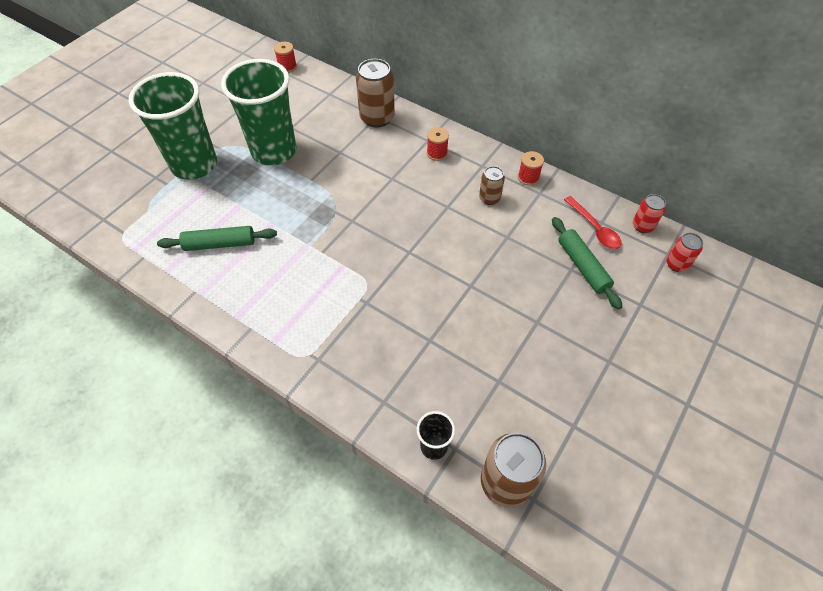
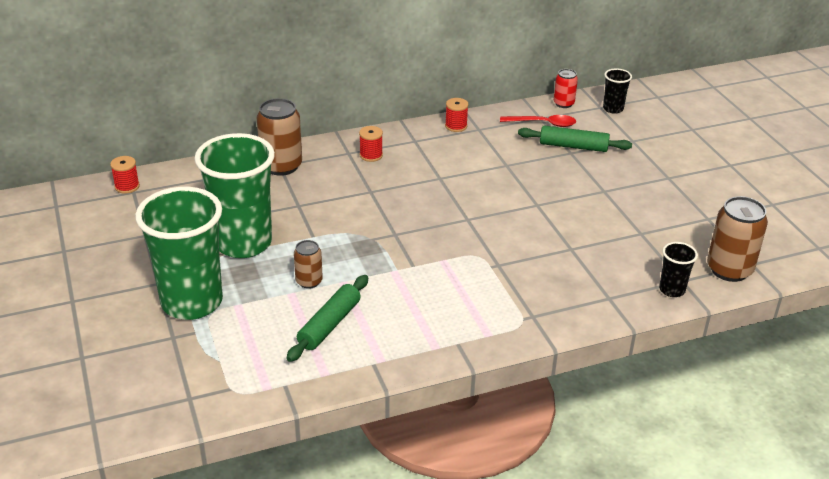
camera: 55 degrees left, 20 degrees down
(489, 198) = (456, 154): brown can -> brown can (309, 281)
(676, 264) = (613, 109): red can -> black cup

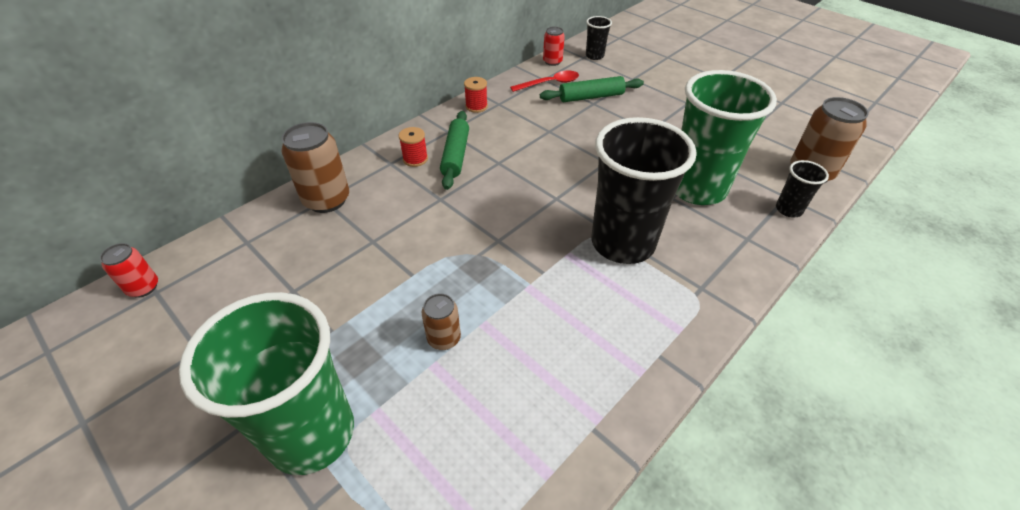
camera: 25 degrees left, 10 degrees up
(127, 186) = (143, 287): red spool -> red can
(243, 243) = (335, 314): green cup -> green cup (697, 188)
(329, 325) = (505, 392): green rolling pin -> green rolling pin (455, 155)
(495, 267) = (622, 243): none -> black cup

